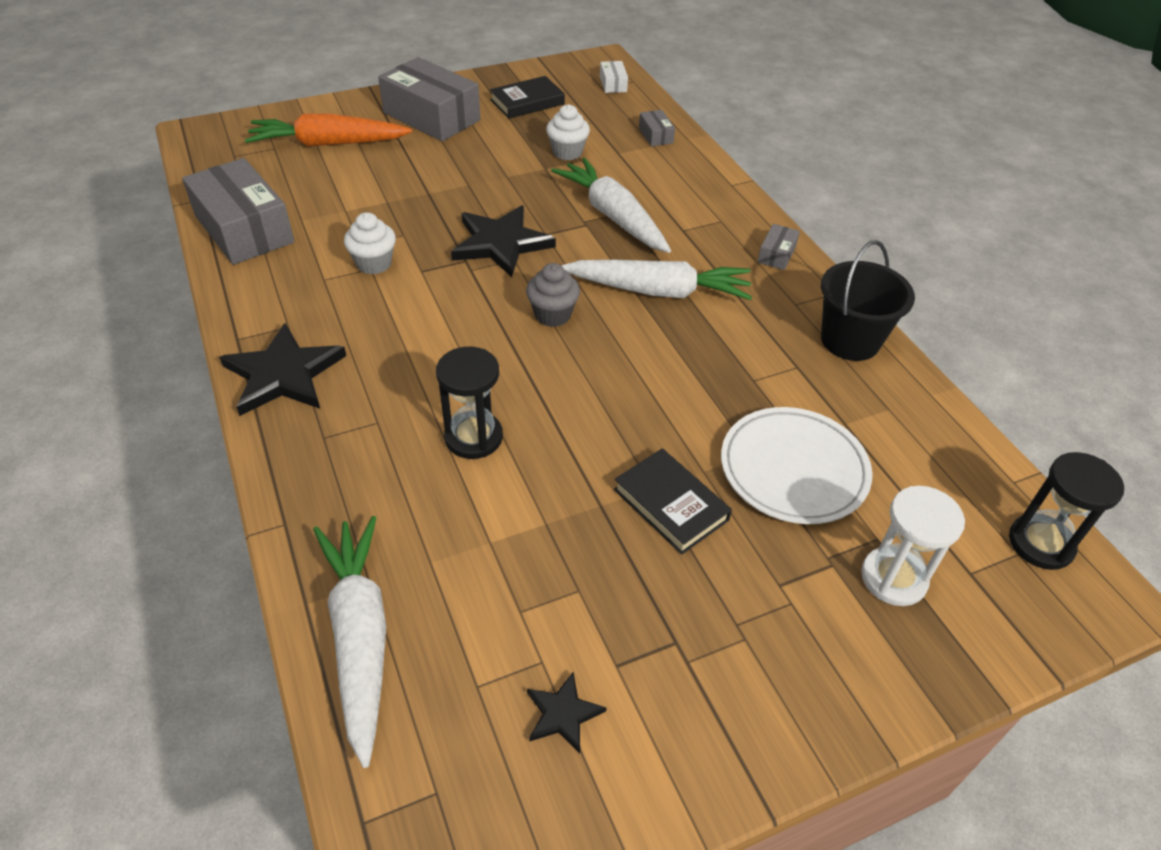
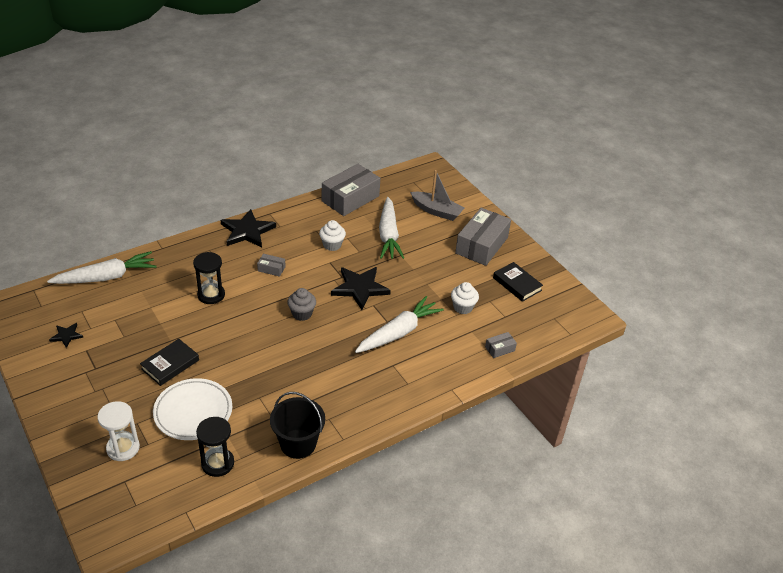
camera: 80 degrees right, 5 degrees down
(328, 144) = (436, 211): orange carrot -> grey boat
(613, 84) = (561, 324): white box -> none
(658, 291) = (330, 355): white carrot -> white carrot (388, 235)
(776, 254) = (377, 411): grey box -> grey box (271, 269)
(1040, 543) = (141, 516): black hourglass -> black hourglass (217, 463)

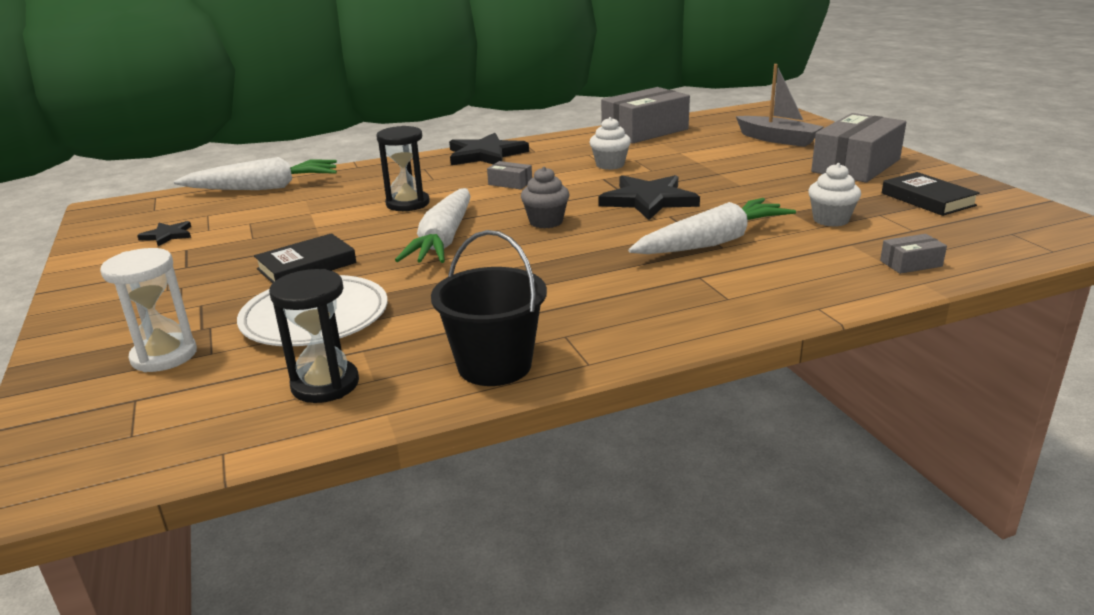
camera: 15 degrees right, 15 degrees down
(388, 235) = (700, 157): white carrot -> white carrot (443, 240)

